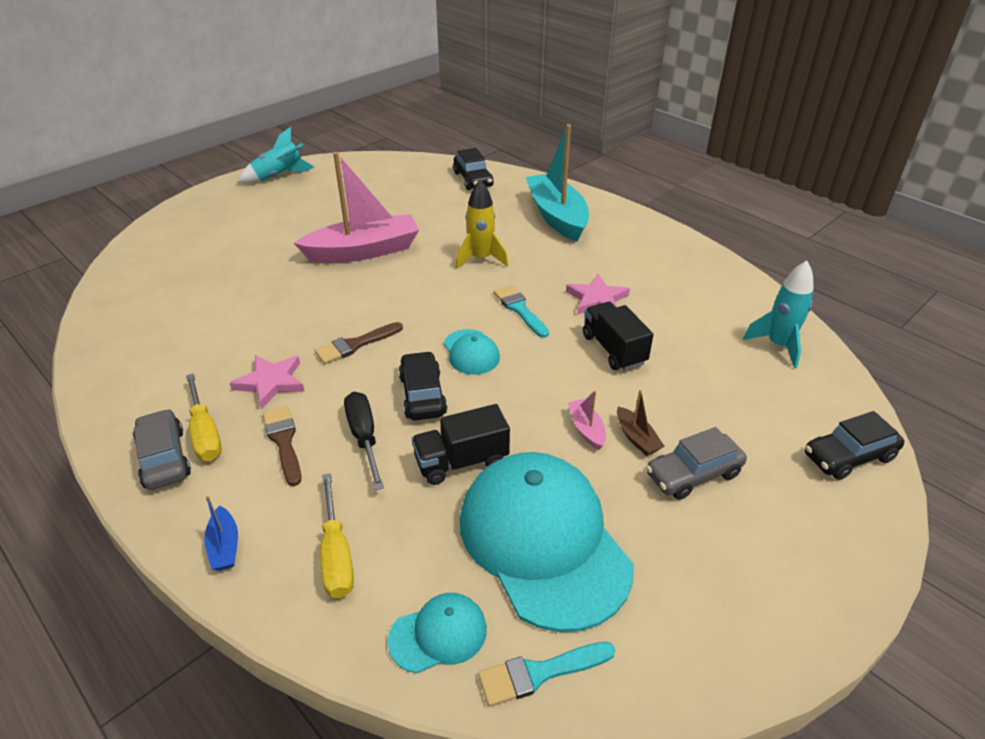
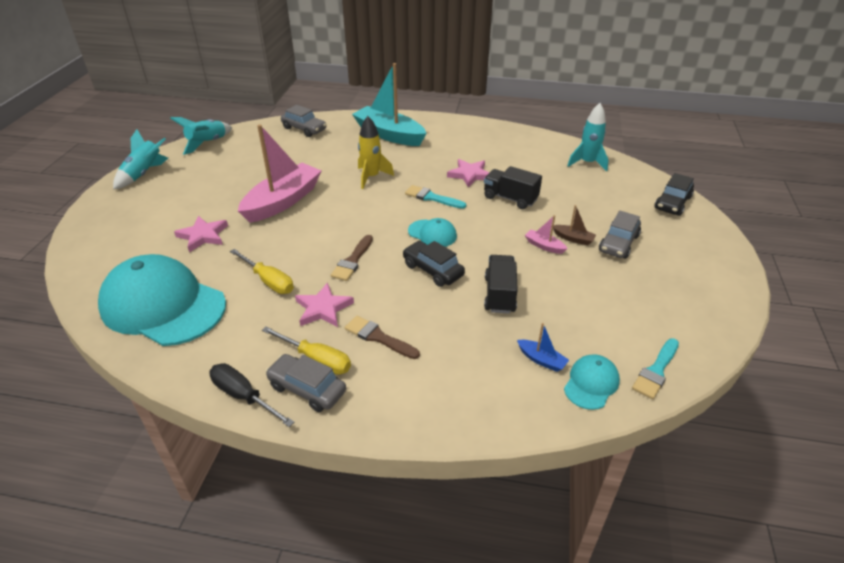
camera: 35 degrees left, 0 degrees up
(224, 546) = (418, 412): blue boat -> blue boat (541, 360)
(257, 257) = (203, 236): none -> pink star
(336, 554) = (490, 378): yellow screwdriver -> yellow screwdriver (269, 281)
(364, 437) = (427, 310): black screwdriver -> black screwdriver (243, 396)
(365, 164) = (207, 143): none -> turquoise rocket
(461, 462) = (499, 294): black truck -> black truck turned 150 degrees clockwise
(473, 179) = (304, 129): black car -> grey car
(543, 541) = (587, 311): turquoise cap -> turquoise cap (163, 305)

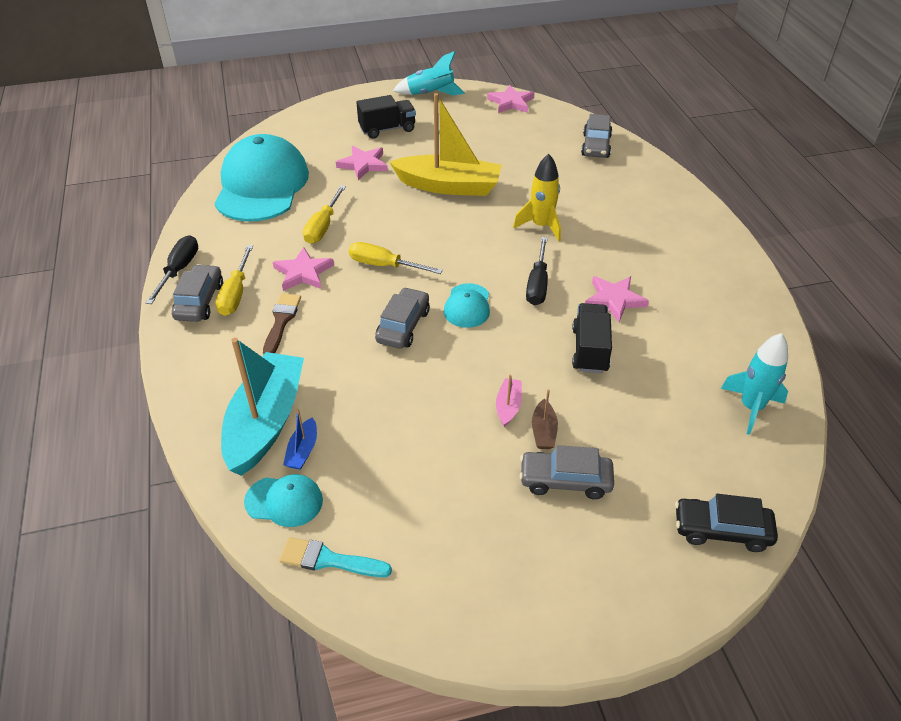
camera: 65 degrees right, 5 degrees up
(207, 143) = (511, 102): turquoise rocket -> pink star
(282, 201) = (448, 186): pink boat -> yellow boat
(353, 260) = (384, 265): brown brush -> yellow screwdriver
(389, 135) = (645, 208): turquoise boat -> turquoise boat (265, 422)
(432, 198) = (537, 284): turquoise brush -> black screwdriver
(432, 270) = (403, 326): black car -> grey car
(499, 294) = (392, 390): black truck -> black truck (387, 129)

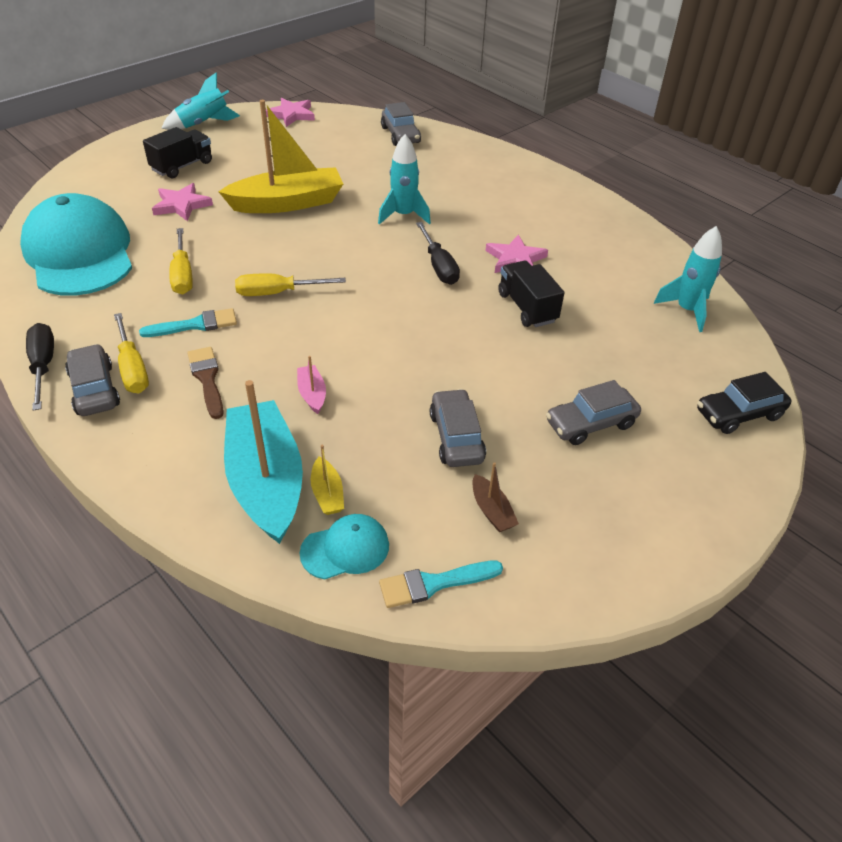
camera: 30 degrees left, 0 degrees up
(303, 273) = (195, 325): pink star -> turquoise brush
(303, 450) = (327, 493): blue boat -> yellow boat
(403, 326) = (340, 342): grey car -> grey car (456, 437)
(467, 306) = (389, 305): turquoise cap -> none
(508, 406) = (494, 379): pink boat -> pink boat (312, 394)
(541, 226) = (403, 215): yellow rocket -> turquoise rocket
(543, 431) = (541, 389): brown boat -> brown boat (492, 510)

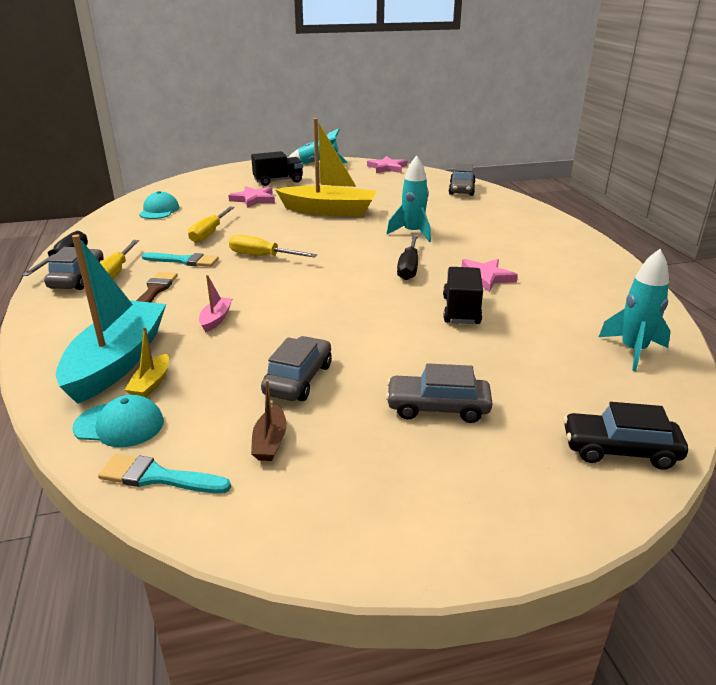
camera: 30 degrees right, 15 degrees down
(79, 253) = (159, 210): turquoise cap -> turquoise cap, size x0.45

